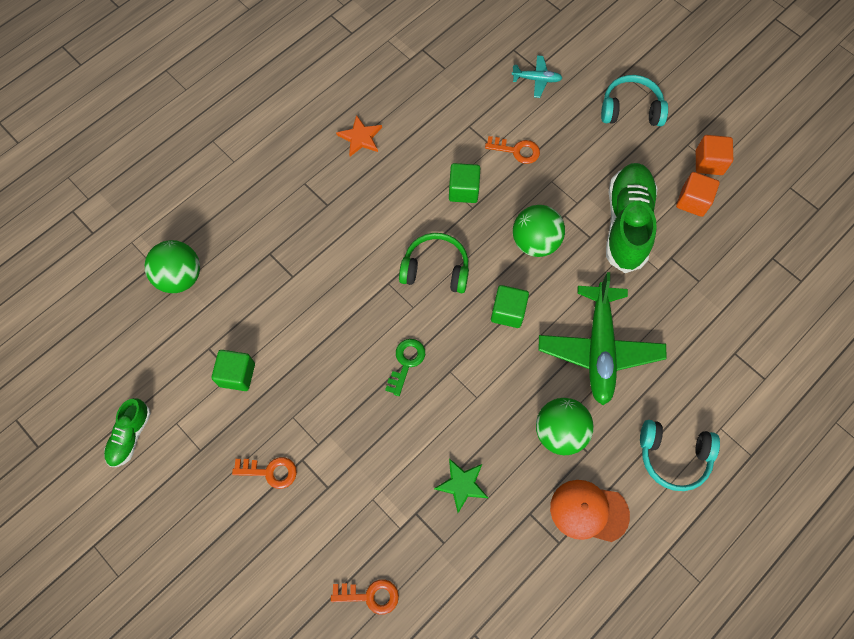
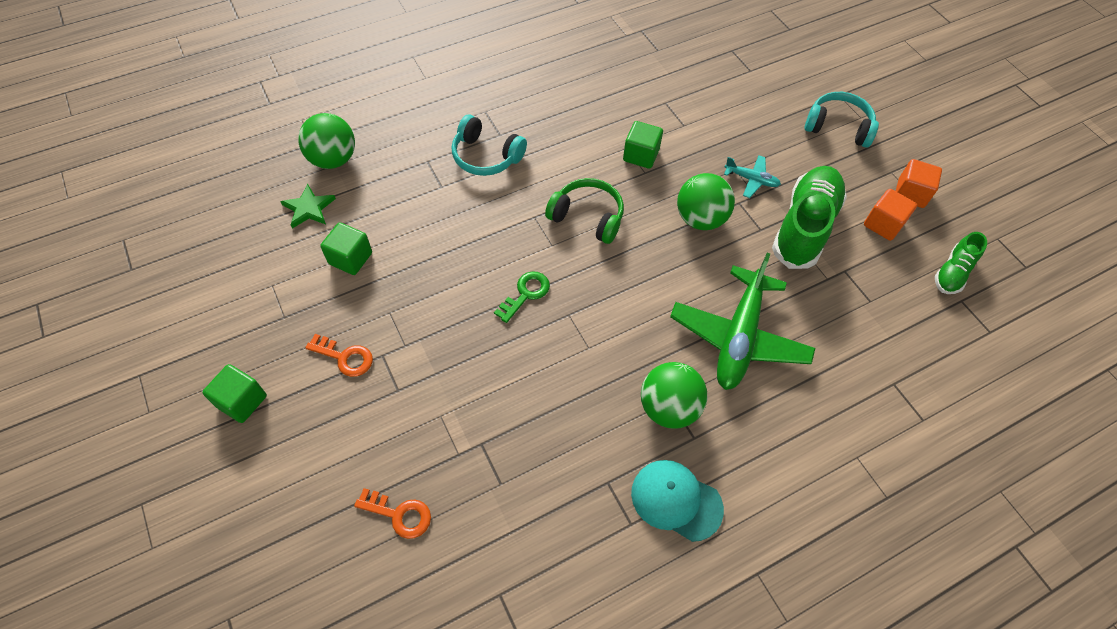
camera: 15 degrees right, 10 degrees down
(130, 436) = (222, 284): green shoe -> green shoe (952, 273)
(360, 137) = (554, 87): orange star -> none
(462, 485) = (542, 430): green star -> green star (309, 208)
(508, 312) = (650, 275): green cube -> green cube (242, 401)
(516, 150) = (707, 134): orange key -> none
(536, 79) = (747, 79): turquoise plane -> turquoise plane (751, 179)
(589, 511) = (676, 500): orange cap -> turquoise cap
(673, 456) = (792, 471): turquoise headphones -> turquoise headphones (486, 156)

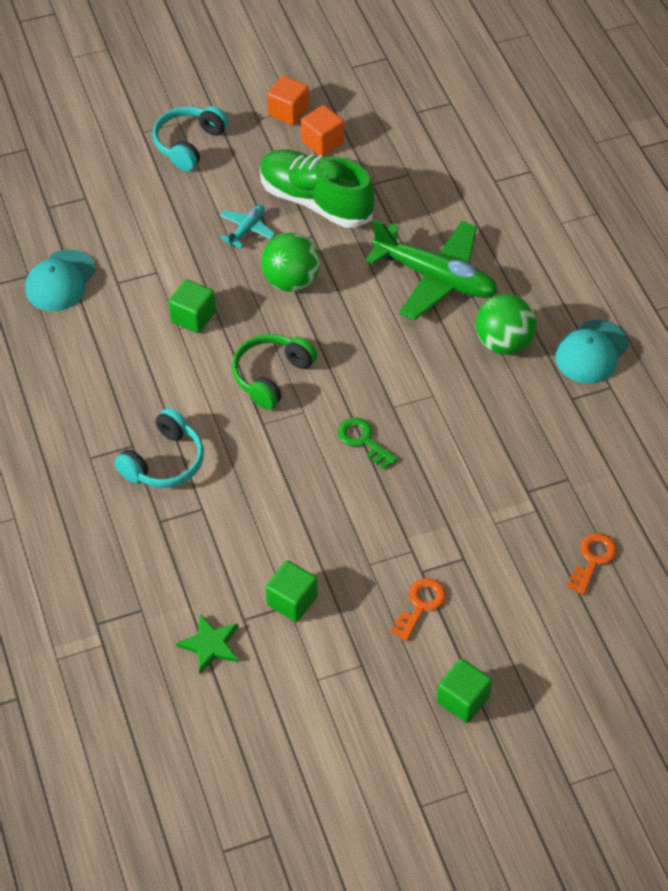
camera: 80 degrees left, 5 degrees down
(333, 159) = (136, 620): green ball -> none
(657, 68) = (60, 281): none -> turquoise cap
(952, 273) = (386, 109): green shoe -> none

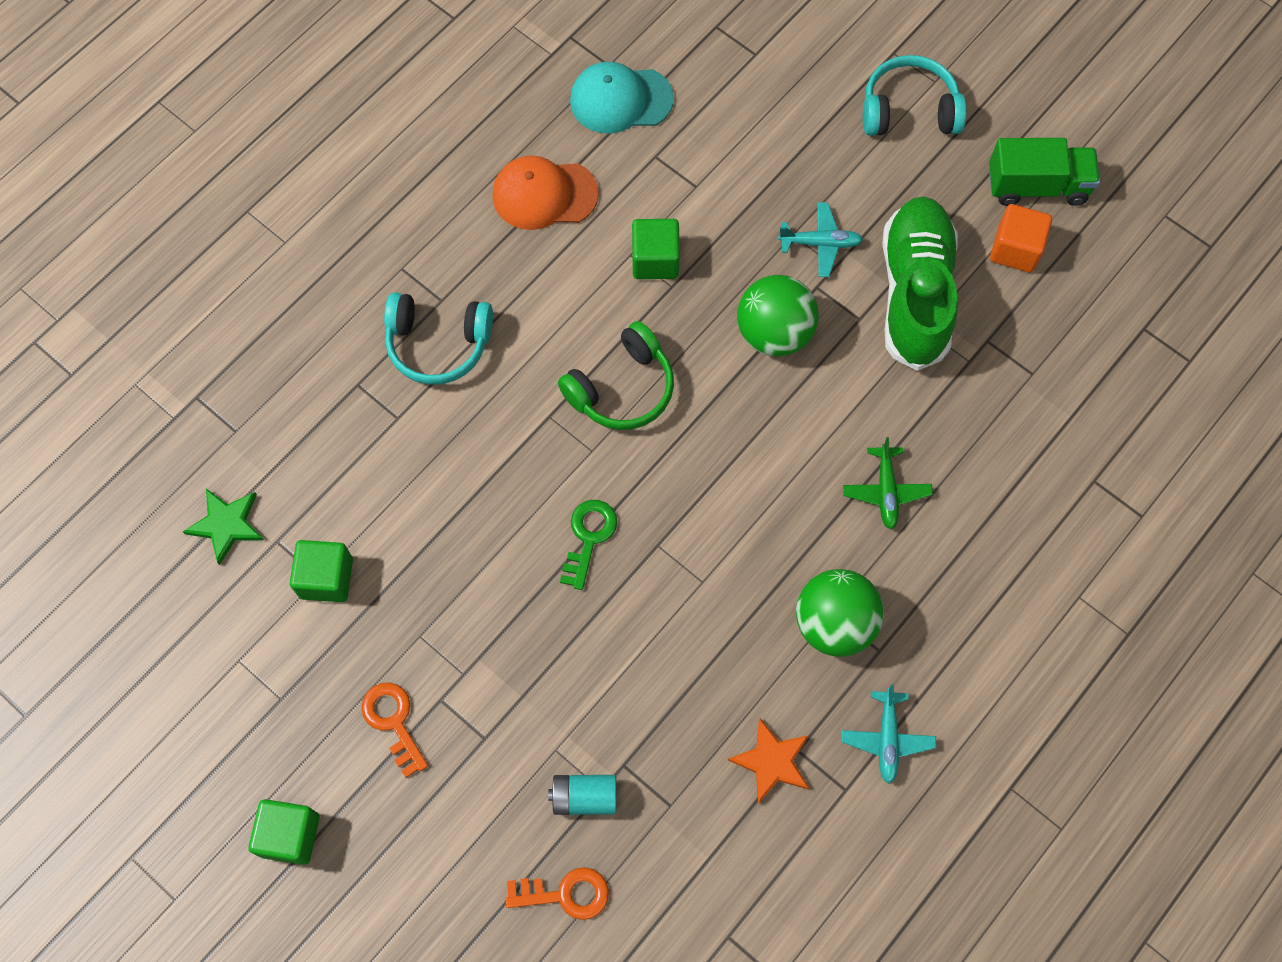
camera: 60 degrees right, 15 degrees up
(98, 353) = (544, 194): none -> orange cap
(271, 376) = (622, 388): green headphones -> green headphones turned 135 degrees clockwise
(288, 112) = (1037, 186): orange cube -> green truck
(420, 605) = (393, 722): orange key -> orange key turned 120 degrees counterclockwise
(435, 278) = (886, 491): green plane -> green plane, size x0.46
(536, 521) = (584, 797): none -> turquoise battery
(571, 414) = (772, 761): none -> orange star
(591, 352) = (887, 739): turquoise cap -> turquoise plane

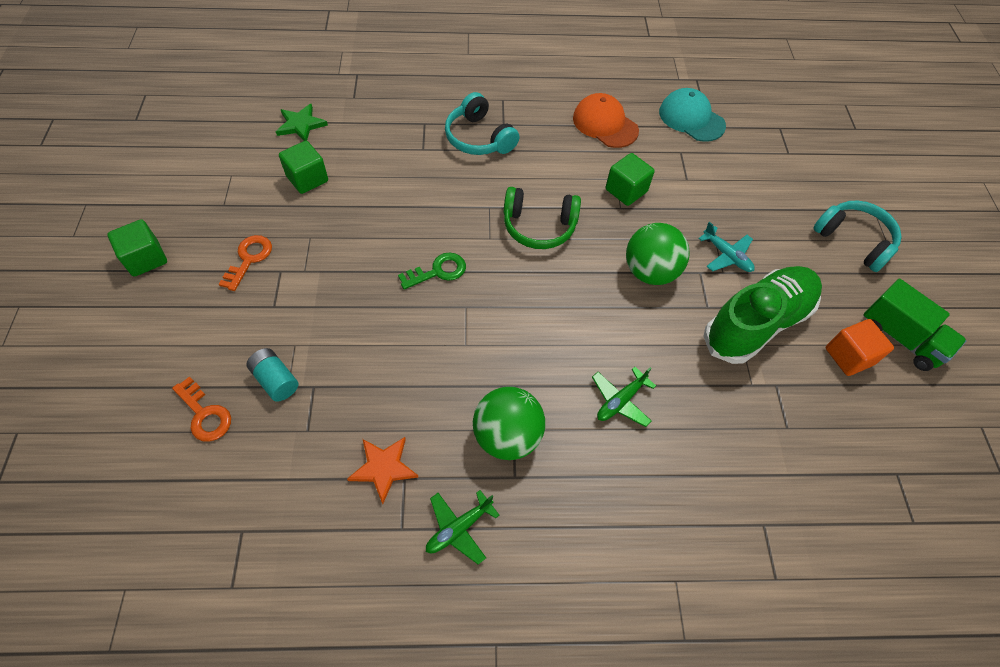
camera: 45 degrees right, 10 degrees down
(887, 739) = (459, 528): turquoise plane -> green plane

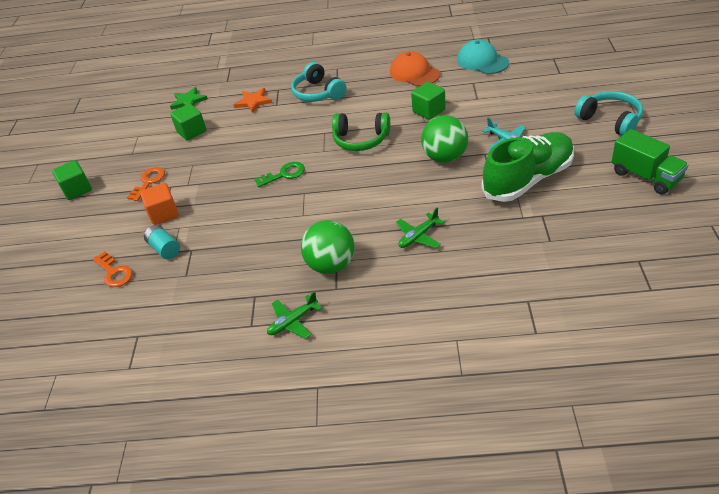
camera: 10 degrees right, 15 degrees down
(383, 468) = (239, 291): orange star -> orange star (253, 102)
(848, 356) = (602, 192): orange cube -> orange cube (163, 214)

